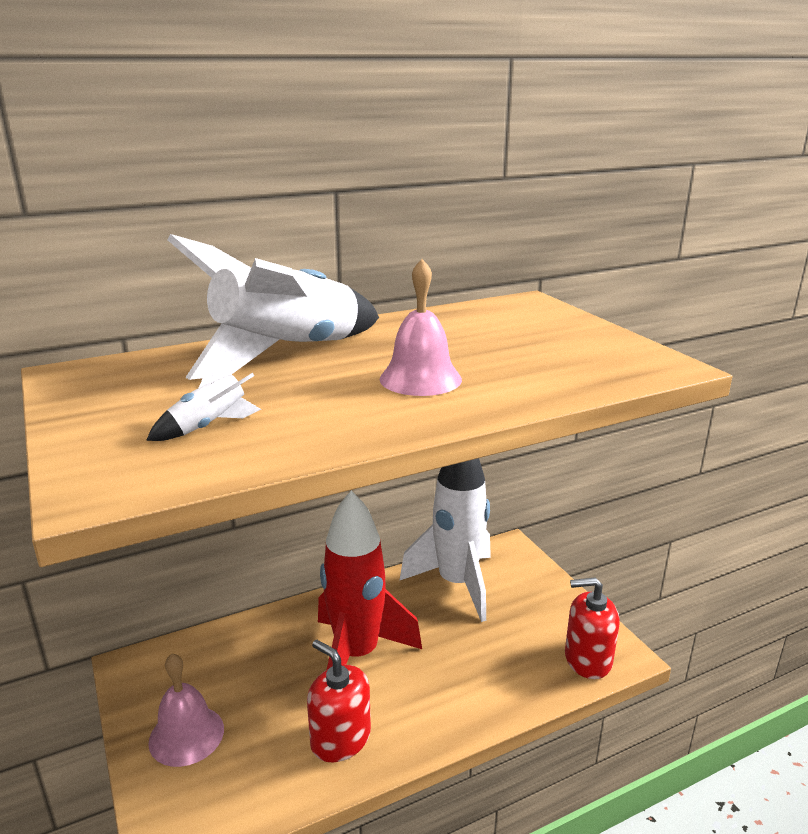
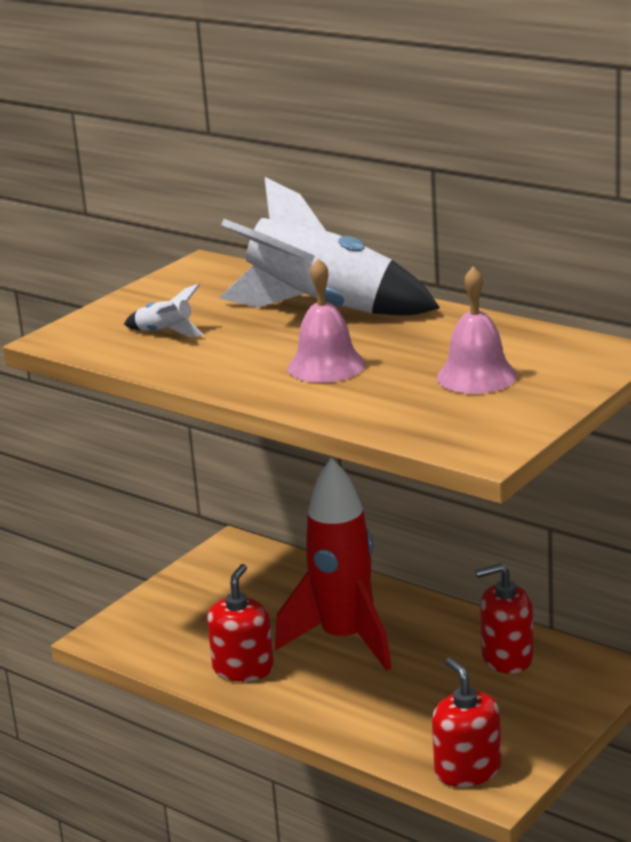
camera: 65 degrees right, 0 degrees up
(186, 735) = (189, 601): pink bell -> pink bell (476, 376)
(457, 584) = (507, 658): white rocket -> red soap dispenser

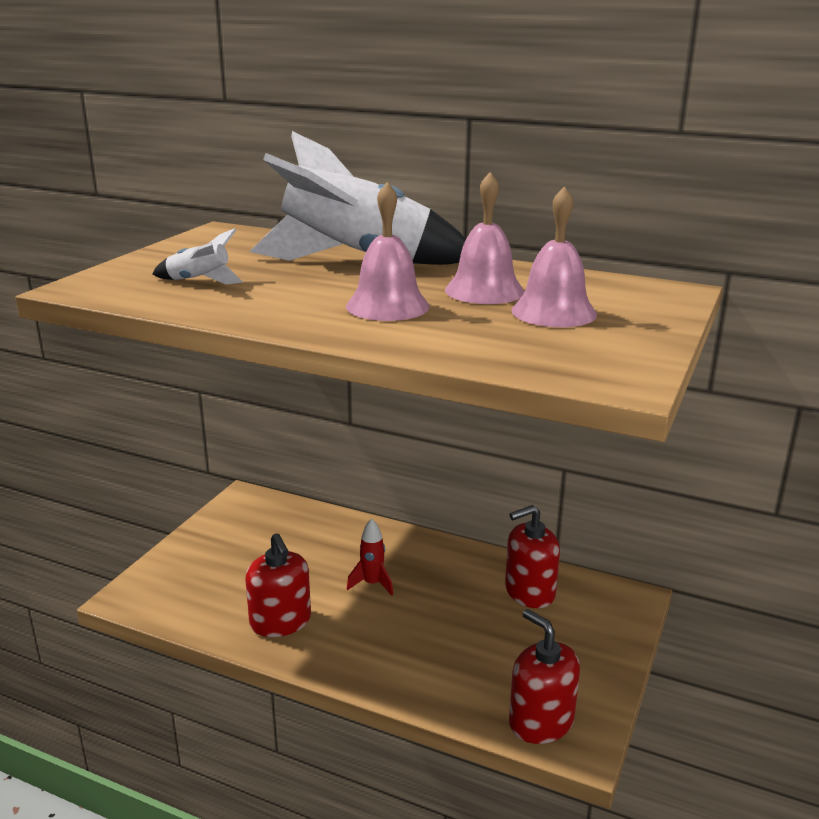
camera: 15 degrees left, 0 degrees up
(243, 668) = (280, 622): red soap dispenser -> red soap dispenser turned 150 degrees clockwise
(344, 640) = (372, 584): red rocket -> red rocket, size x0.40
(427, 349) = (484, 291): none -> pink bell

